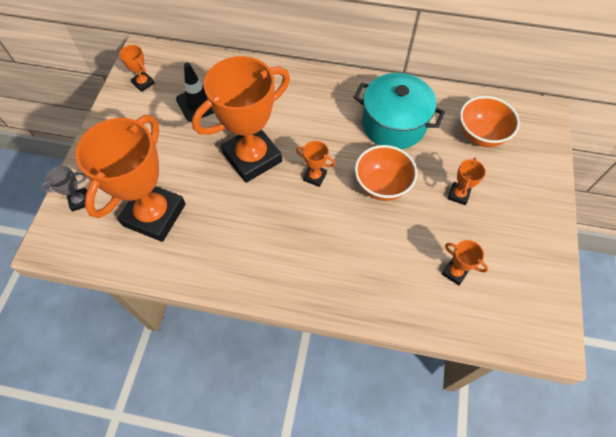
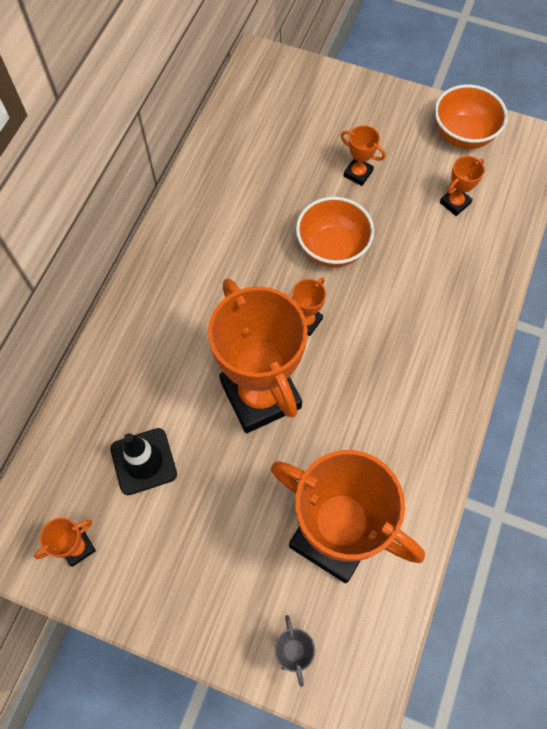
camera: 80 degrees left, 5 degrees up
(393, 124) = (241, 215): turquoise pot -> none
(481, 135) = (278, 129): orange bowl -> orange bowl (462, 135)

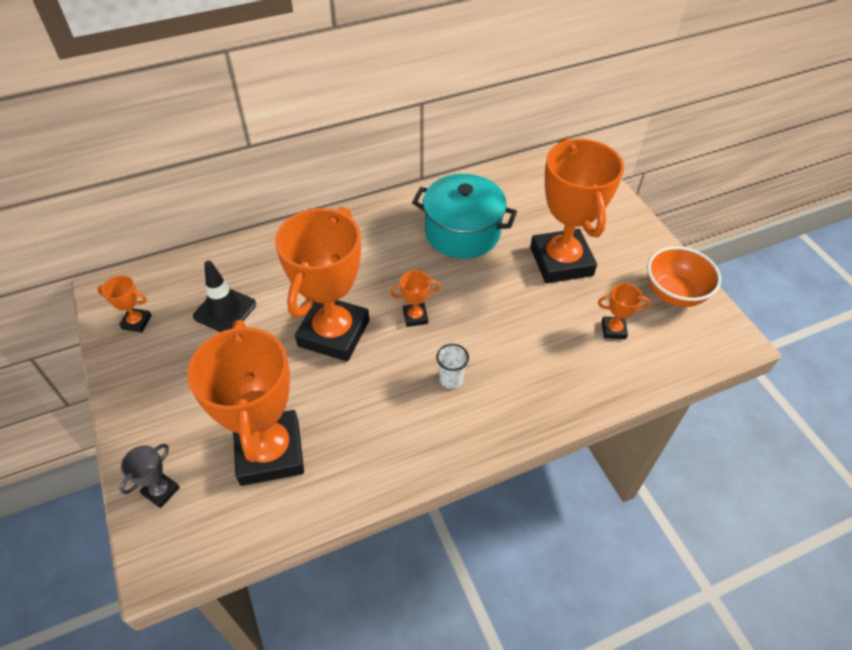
camera: 45 degrees right, 15 degrees down
(254, 211) = (462, 232): none -> turquoise pot
(332, 248) = (486, 290): orange bowl -> none
(358, 173) = (561, 261): orange trophy -> orange trophy, size x2.46
(392, 349) = (451, 379): none -> white cup

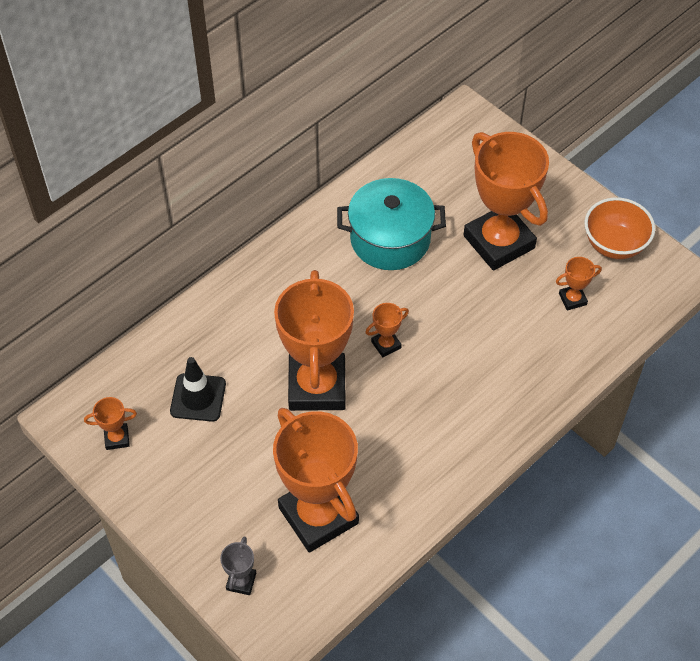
camera: 20 degrees left, 5 degrees up
(451, 379) = (447, 395): white cup -> none

